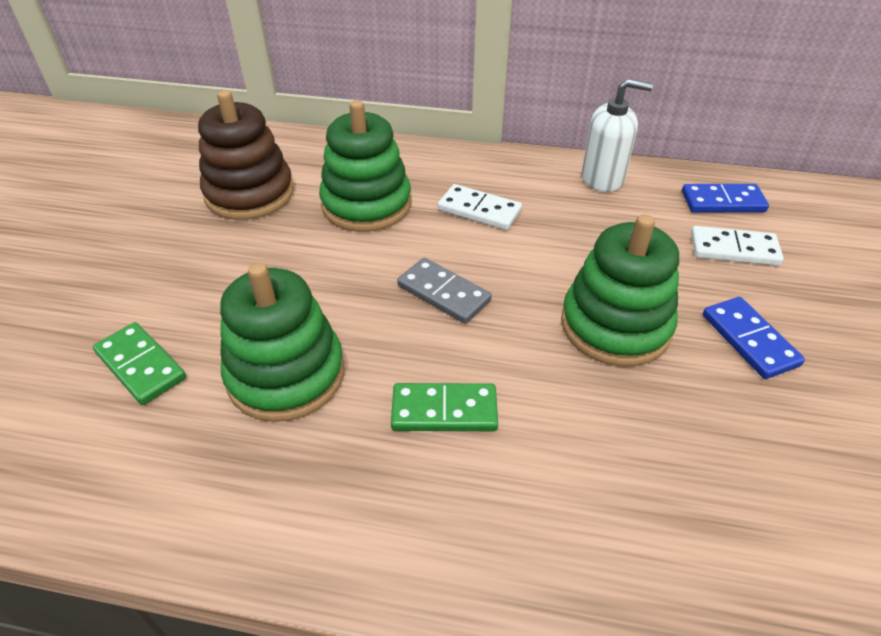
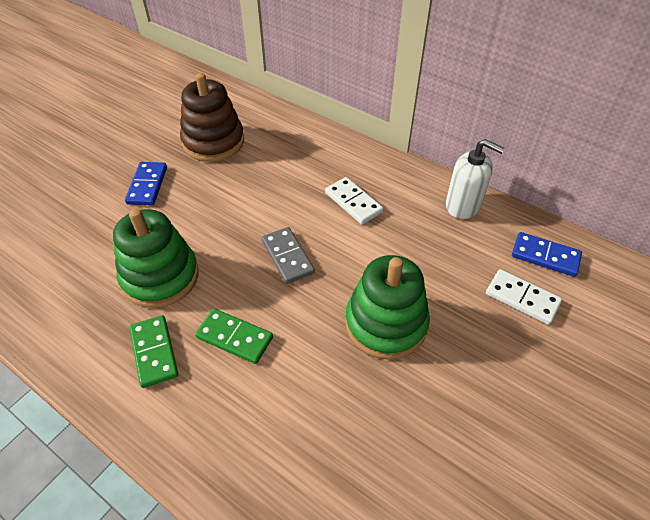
camera: 25 degrees right, 5 degrees up
(140, 366) = (88, 240): green domino -> green domino (154, 352)
(366, 204) = (281, 173): green stacking toy -> none
(749, 340) = (476, 372): blue domino -> blue domino (147, 185)

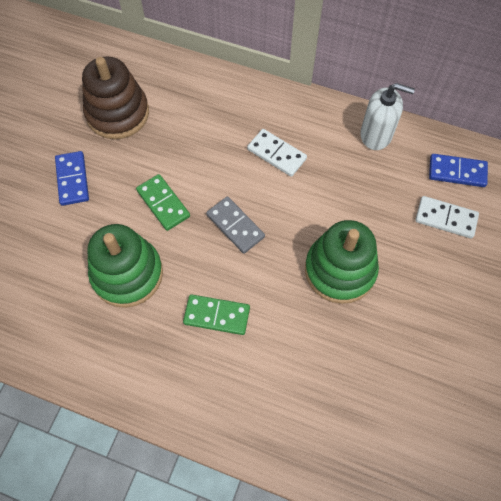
camera: 15 degrees left, 15 degrees up
(154, 352) = (152, 347): green domino -> green domino (163, 203)

